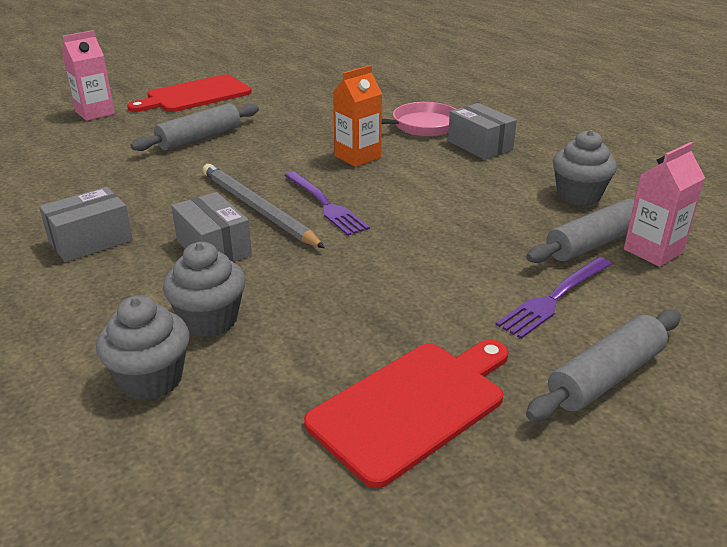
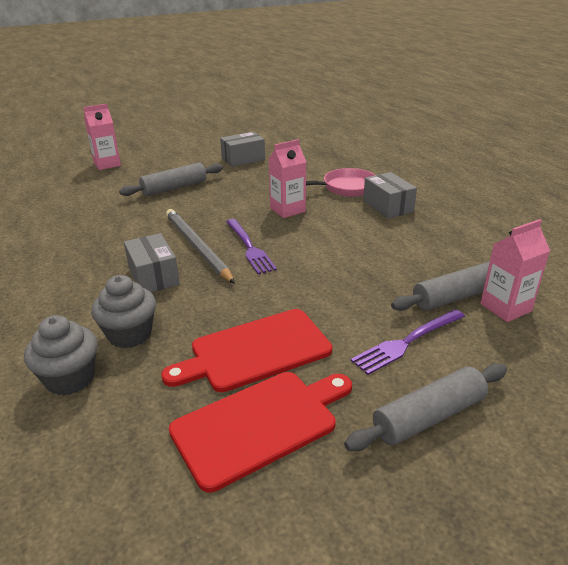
camera: 10 degrees right, 0 degrees up
(91, 241) = (68, 263): grey box -> grey box (243, 159)
(195, 95) = (183, 154): red cutting board -> red cutting board (255, 351)
(357, 157) = (287, 210): orange carton -> pink carton
(578, 195) = (456, 254): grey cupcake -> none

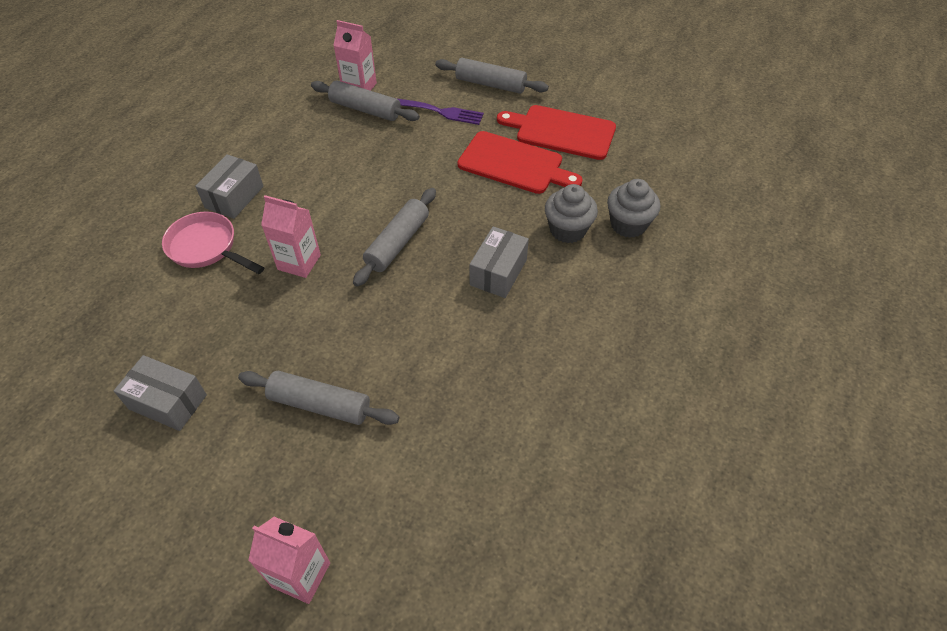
camera: 130 degrees left, 20 degrees up
(197, 247) = (429, 279): grey pencil -> none
(250, 248) = (397, 243): purple fork -> grey rolling pin

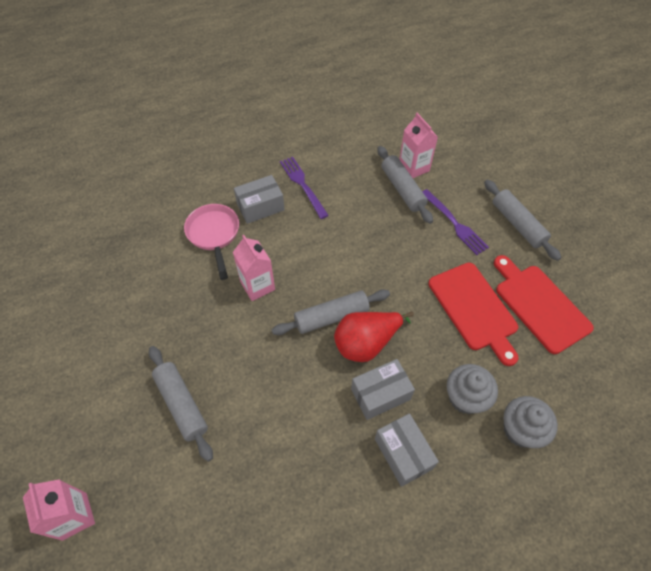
camera: 40 degrees right, 5 degrees up
(168, 402) = (107, 331): grey box -> grey box (403, 453)
(261, 156) = (302, 185): none -> purple fork
(449, 243) = (366, 343): none -> red pear

